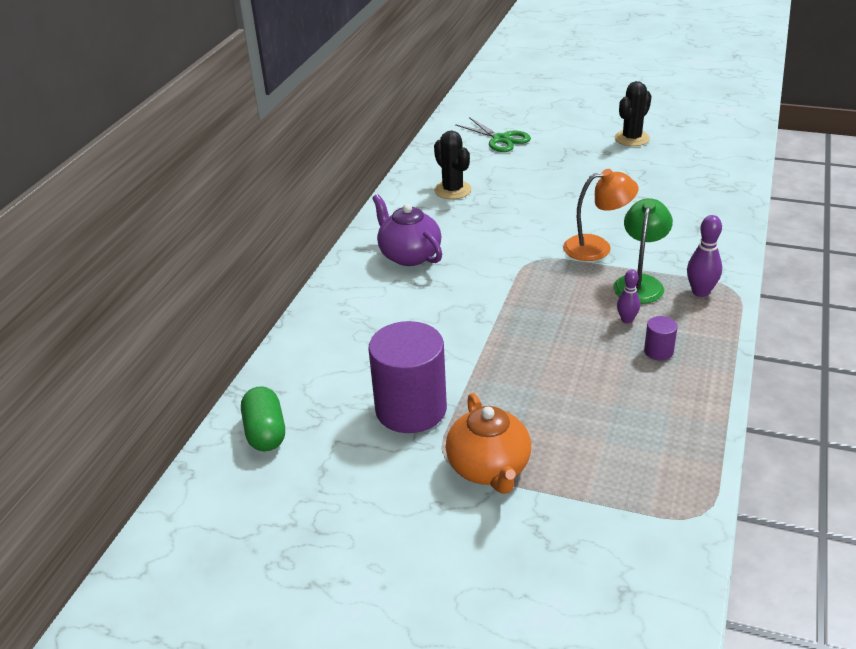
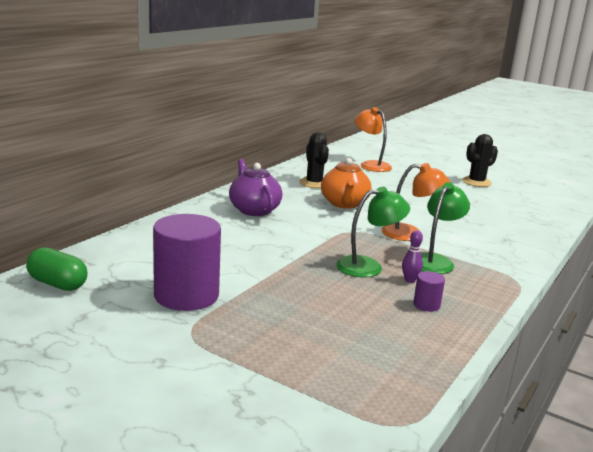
camera: 10 degrees right, 15 degrees down
(265, 432) = (57, 284): green capsule -> green capsule turned 60 degrees counterclockwise
(489, 468) = (224, 347): orange teapot -> orange teapot (344, 204)
(501, 139) = (371, 165): green scissors -> orange lamp
(576, 311) = (368, 266): none -> green lamp
(700, 292) = (486, 276): purple bowling pin -> none

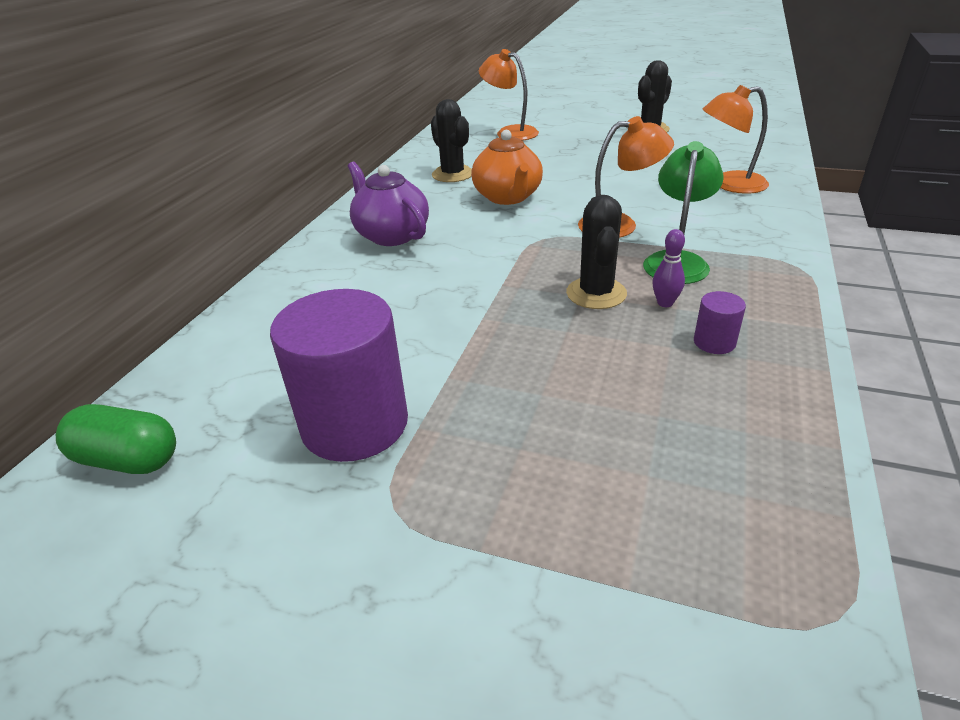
camera: 10 degrees left, 15 degrees up
(368, 266) = (596, 293): green lamp -> black cactus
(508, 226) = (729, 184): none -> orange lamp

